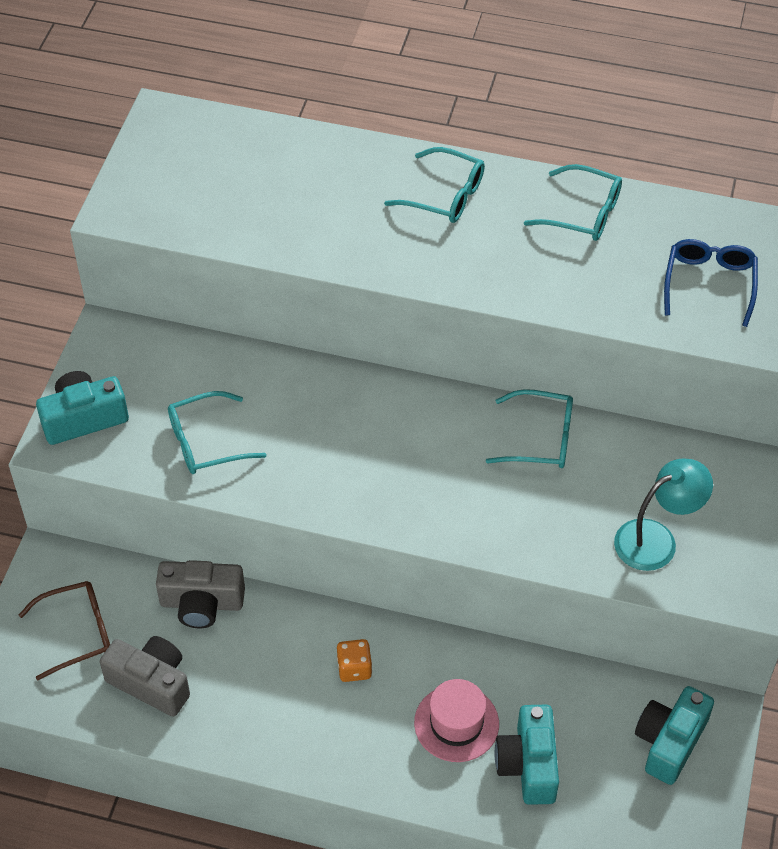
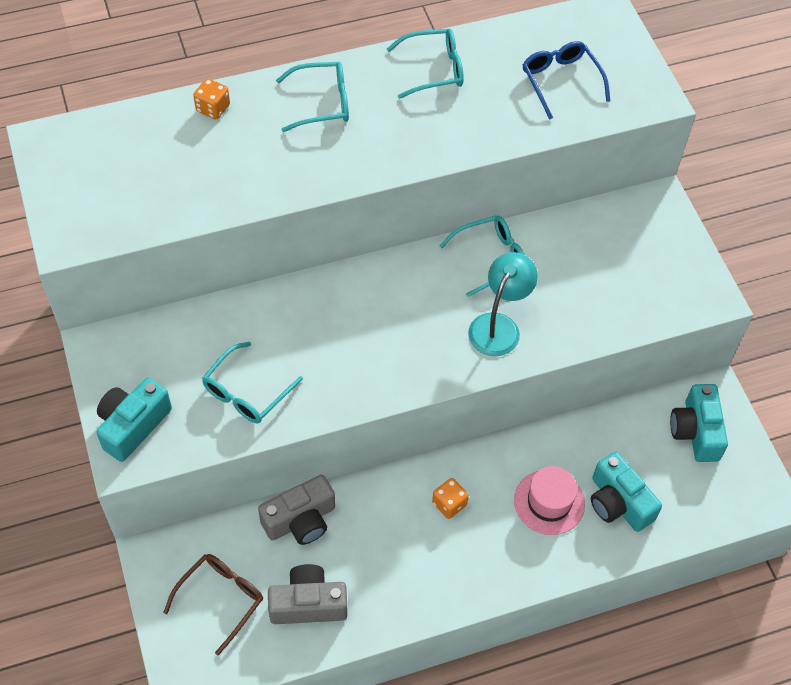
camera: 35 degrees left, 5 degrees up
(337, 154) = (213, 108): none -> orange dice
(656, 539) = (623, 290): turquoise lamp -> turquoise lamp (499, 326)

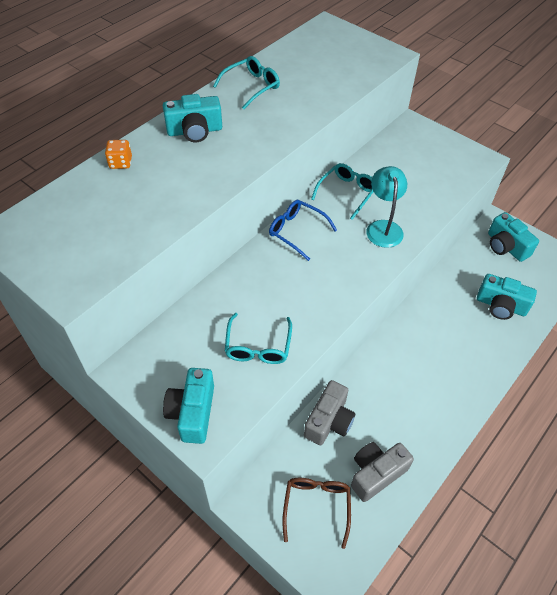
camera: 30 degrees left, 5 degrees down
(321, 103) = (195, 131): turquoise glasses -> turquoise camera
(449, 504) = (411, 359): orange dice -> none
(549, 502) = (465, 326): pink hat -> none
(561, 82) = (332, 65): blue glasses -> blue glasses (297, 232)

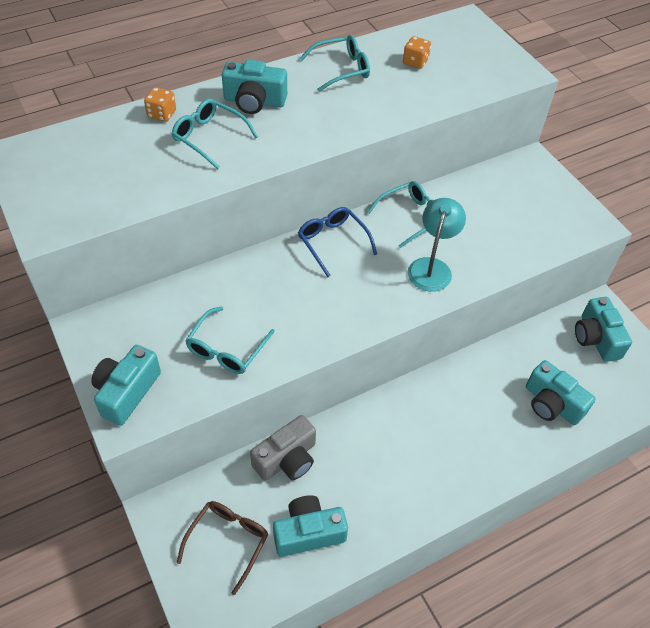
camera: 20 degrees right, 0 degrees up
(174, 171) = (209, 138): none -> turquoise glasses
(306, 66) = (415, 62): none -> orange dice
(376, 473) = (308, 532): grey camera -> turquoise camera

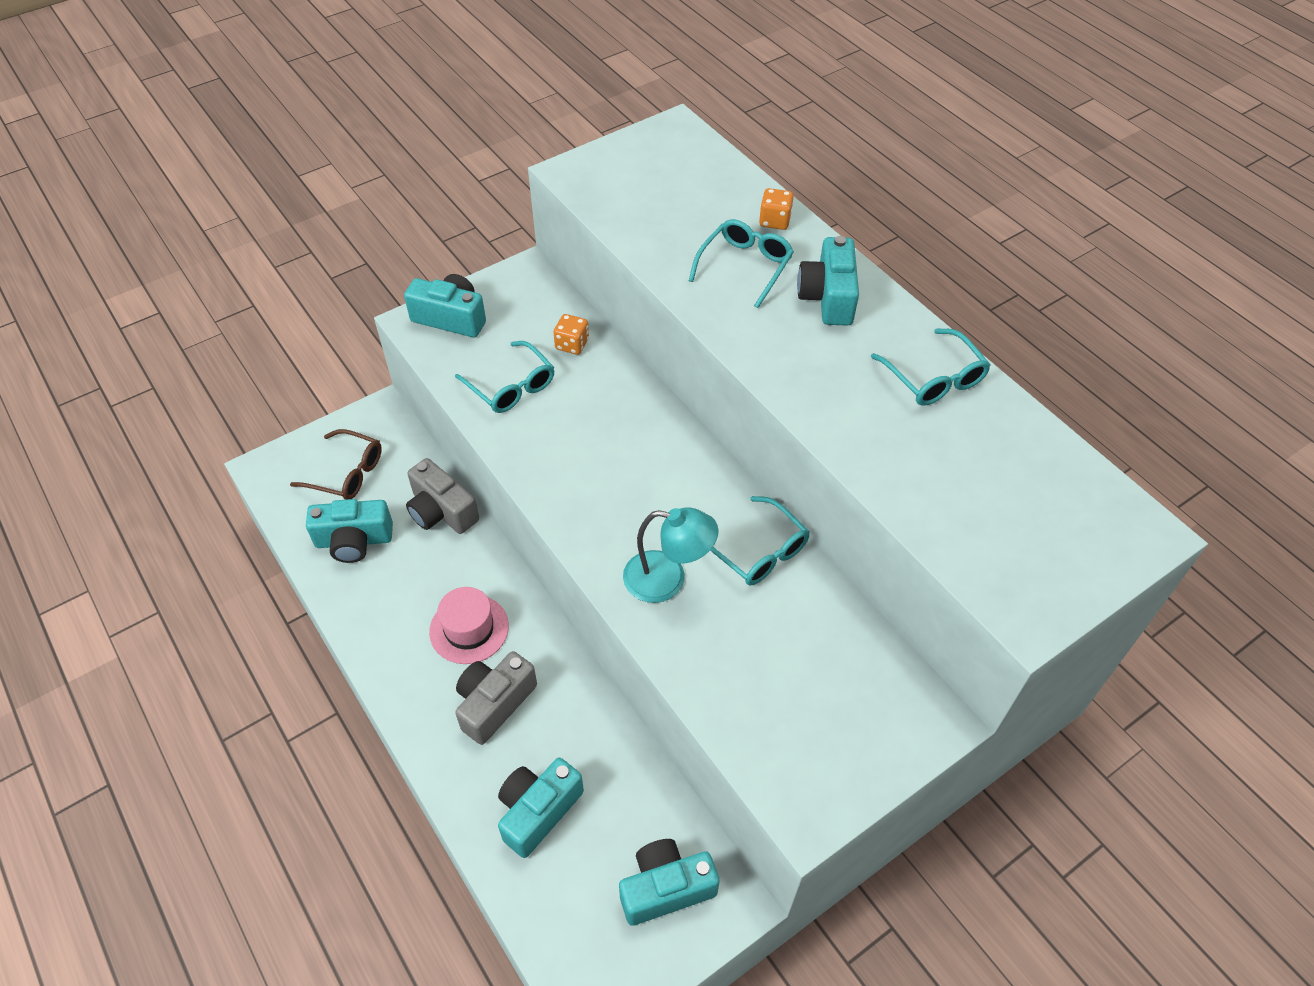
camera: 85 degrees right, 0 degrees up
(227, 349) = (511, 386): turquoise glasses -> turquoise glasses turned 150 degrees counterclockwise
(308, 532) = (354, 541): turquoise camera -> turquoise camera turned 105 degrees clockwise
(333, 243) = (689, 466): blue glasses -> none
(406, 441) = (469, 629): none -> pink hat
(415, 62) = (990, 464): orange dice -> orange dice (572, 344)
(471, 426) = (494, 703): none -> grey camera

